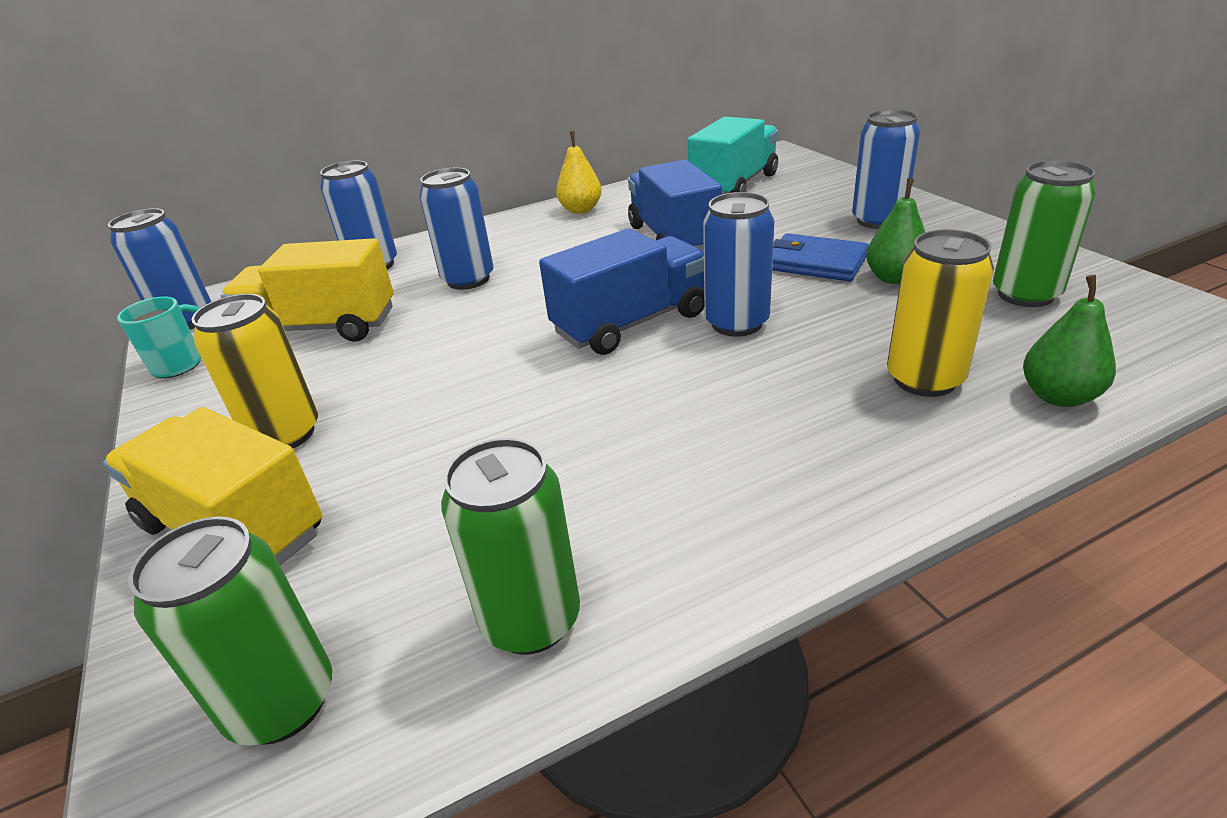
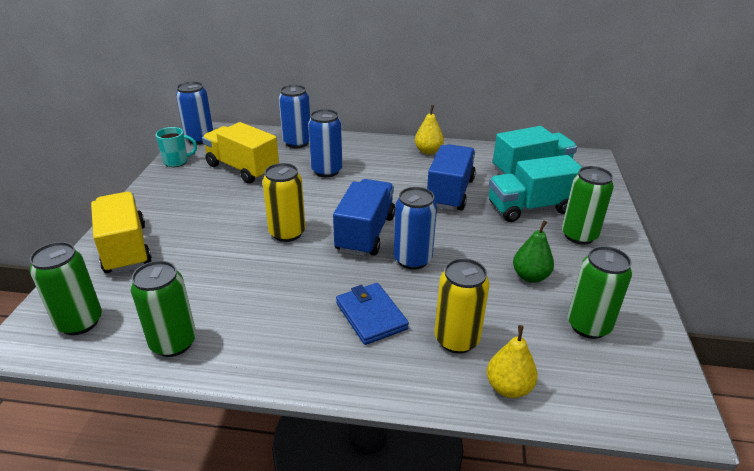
camera: 30 degrees right, 0 degrees up
(285, 435) = (178, 216): yellow can -> yellow can (287, 233)
(631, 323) = (365, 233): blue truck -> blue truck turned 75 degrees counterclockwise
(787, 217) = (530, 208): none -> turquoise truck
(815, 262) = (502, 245): blue wallet -> blue wallet (371, 316)
(878, 221) = (579, 235): blue can -> green can
(1058, 396) = (508, 387): green pear -> yellow pear

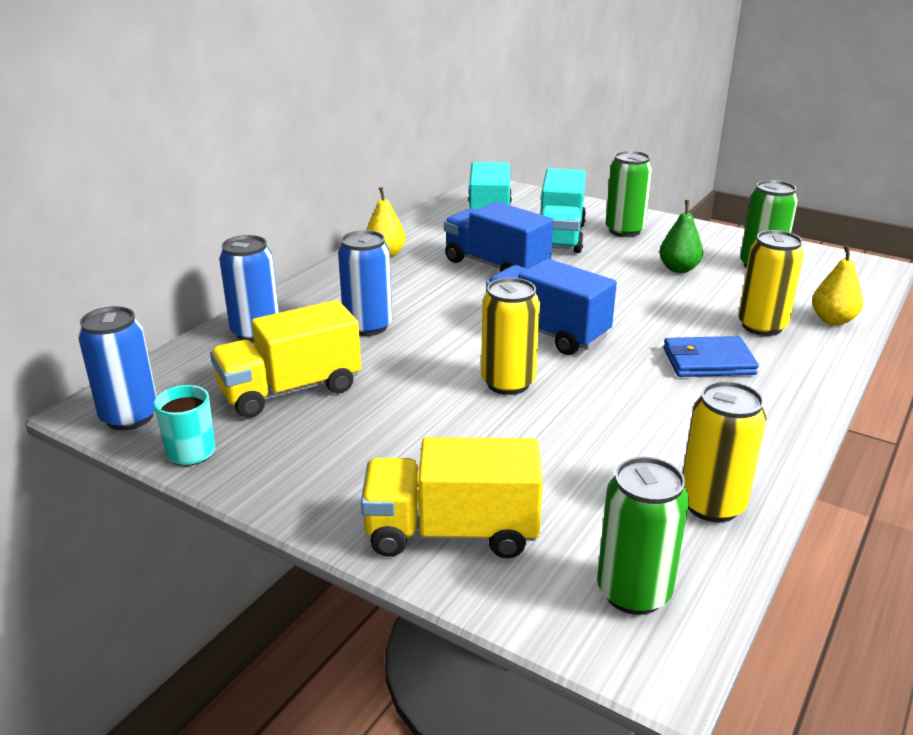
camera: 65 degrees left, 5 degrees down
(173, 343) = (712, 505): green can -> yellow can
(412, 259) = (617, 317): blue can -> none

